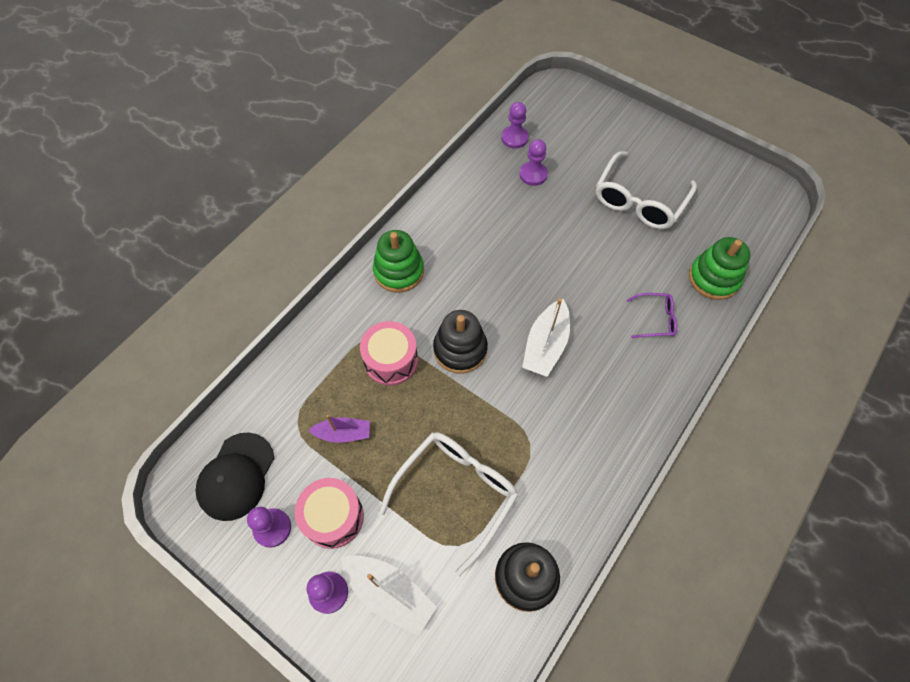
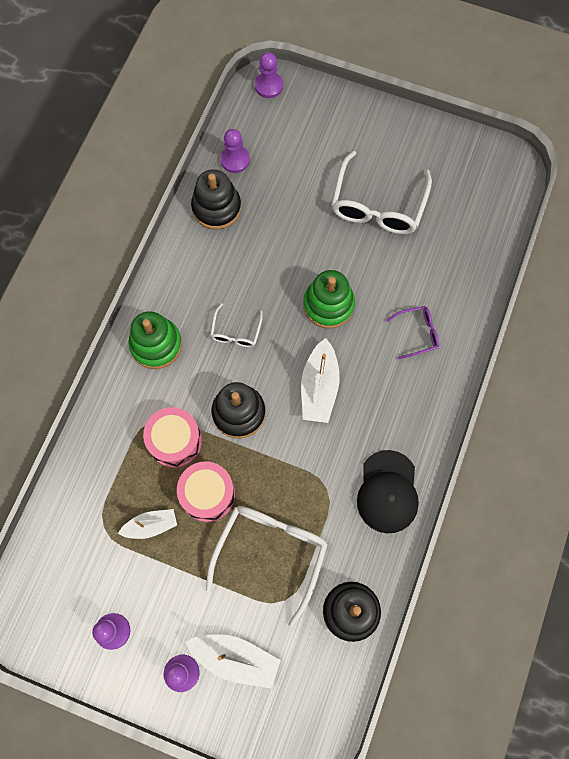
camera: 15 degrees left, 10 degrees up
(236, 476) = (63, 593): black cap -> black cap (388, 492)
(333, 517) = (165, 606): pink drum -> pink drum (208, 494)
(343, 433) = (151, 525): purple boat -> white boat
(477, 278) = (236, 332): none -> white glasses
(487, 172) = (216, 208): none -> black stacking toy
(533, 174) = (264, 200): purple pawn -> purple pawn (268, 86)
(713, 278) = (465, 275): green stacking toy -> green stacking toy (328, 305)

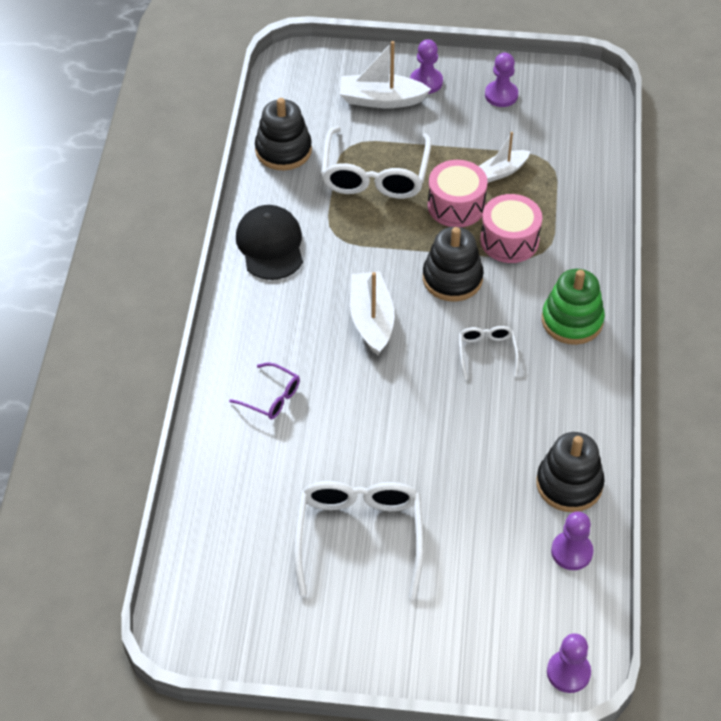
camera: 165 degrees right, 20 degrees down
(328, 305) = (387, 404): green stacking toy -> none
(417, 333) = (271, 397): purple glasses -> purple glasses turned 120 degrees counterclockwise

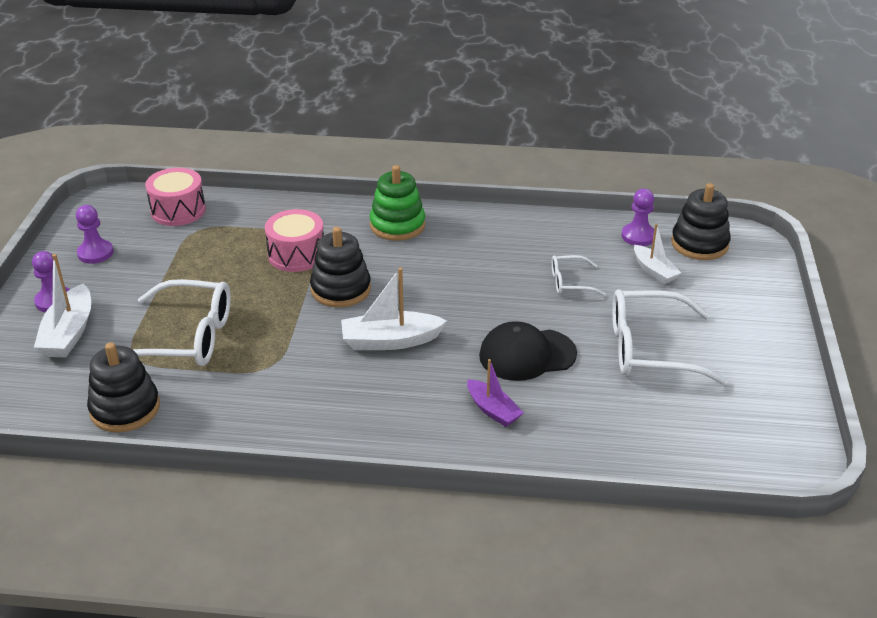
camera: 90 degrees left, 15 degrees down
(270, 245) = (275, 416): black cap -> black cap (527, 355)
(271, 397) = (493, 410): purple glasses -> purple boat
(456, 205) = (244, 285): pink drum -> pink drum (178, 210)
(486, 352) = (433, 272): white glasses -> white glasses (570, 282)
(502, 171) = (204, 256): white boat -> white boat (654, 271)
(568, 672) = (748, 243): purple pawn -> none
(569, 484) = (572, 234): black stacking toy -> black stacking toy (699, 244)

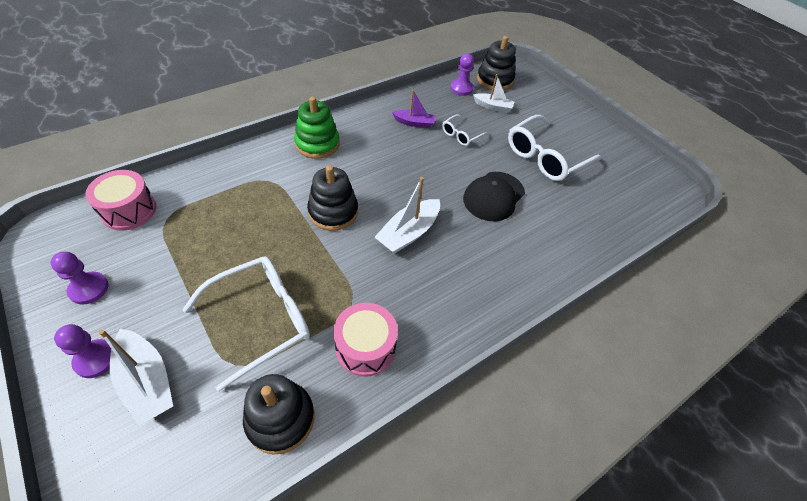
camera: 45 degrees left, 15 degrees up
(296, 255) = (271, 201): pink drum -> pink drum (365, 347)
(493, 410) = (519, 246): purple boat -> purple boat (414, 123)

